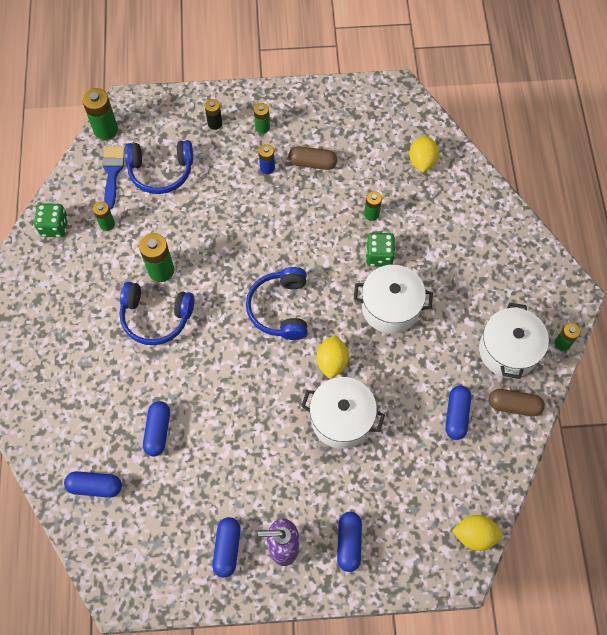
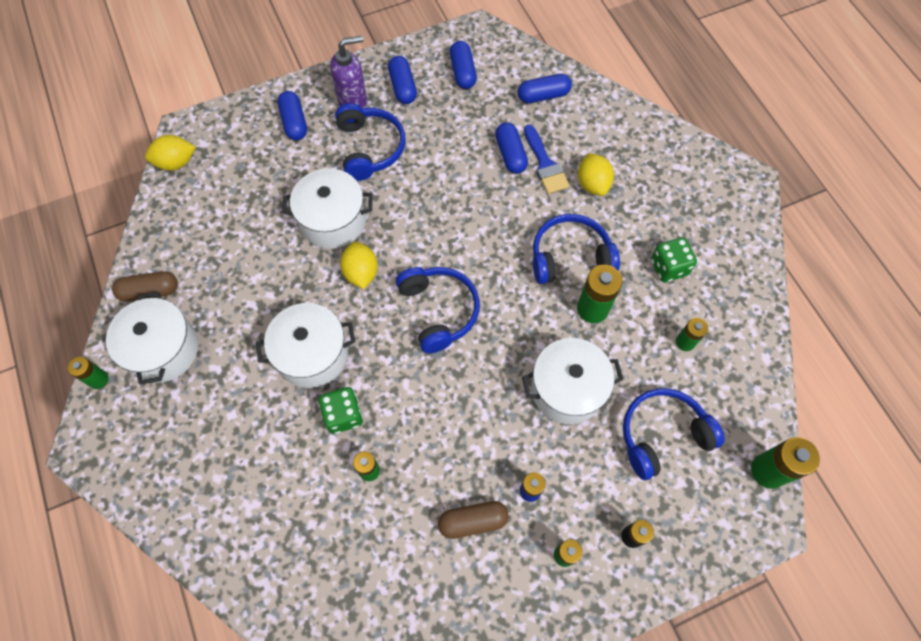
camera: 160 degrees right, 0 degrees up
(54, 227) = (741, 318): green dice -> green dice (668, 267)
(112, 172) = (720, 412): blue brush -> blue brush (545, 164)
(210, 221) = (567, 389): none -> white pot
(285, 485) = (369, 148): none -> blue headphones
(422, 161) = (321, 581): yellow lemon -> yellow lemon (592, 184)
(456, 415) = (212, 262): blue capsule -> blue capsule (463, 72)

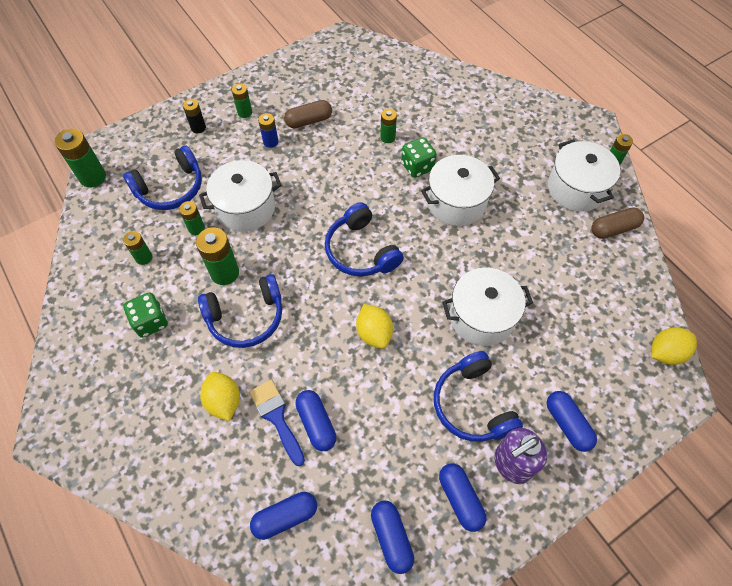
camera: 170 degrees right, 5 degrees down
(361, 273) = (438, 272): yellow lemon -> yellow lemon (374, 333)
(626, 370) = (196, 228): none -> green battery

